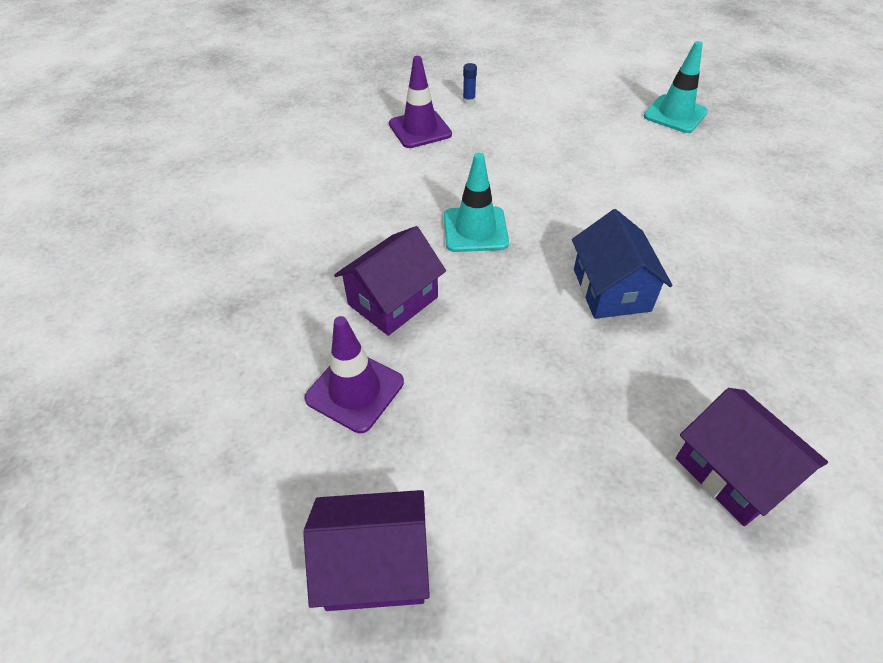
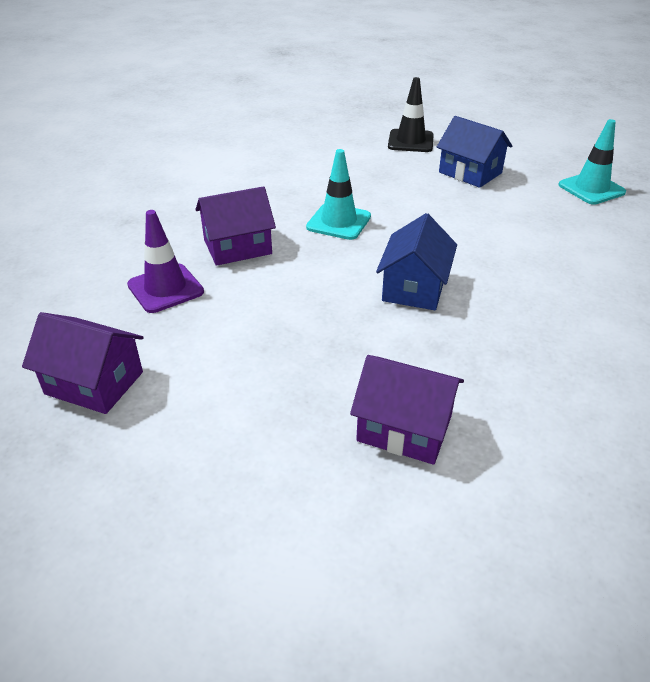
camera: 25 degrees right, 10 degrees down
(420, 129) = (353, 151): purple traffic cone -> none
(469, 100) = (410, 141): blue glue stick -> black traffic cone
(555, 125) = (470, 173): none -> blue house
(733, 472) = (404, 428): purple house -> purple house turned 60 degrees counterclockwise

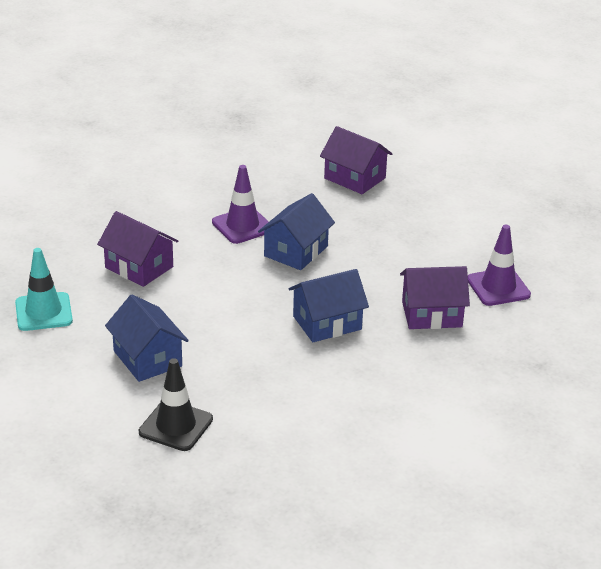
camera: 165 degrees left, 5 degrees down
(94, 383) = (544, 232): purple house -> purple house (139, 267)
(338, 222) = (327, 323): turquoise traffic cone -> blue house
(499, 308) = (242, 226): none -> purple traffic cone

